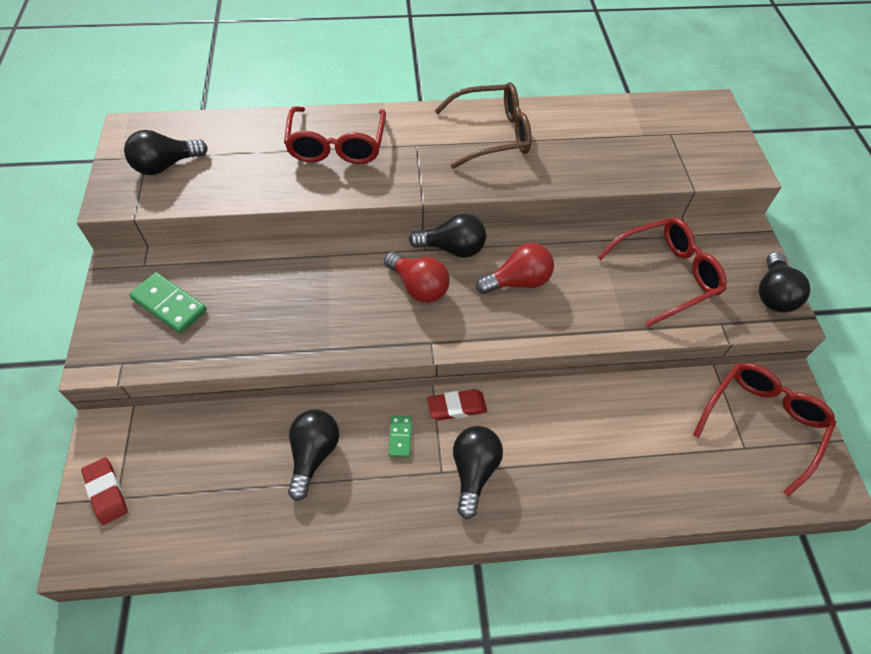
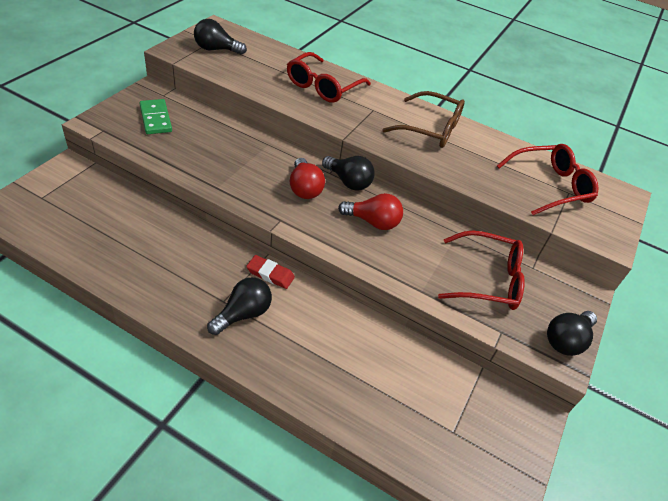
camera: 30 degrees right, 10 degrees down
(106, 492) = (39, 191): red eraser -> none
(313, 455) = (160, 243): black light bulb -> none
(400, 437) = (218, 267): green domino -> none
(762, 423) = (485, 427): red glasses -> red glasses (550, 186)

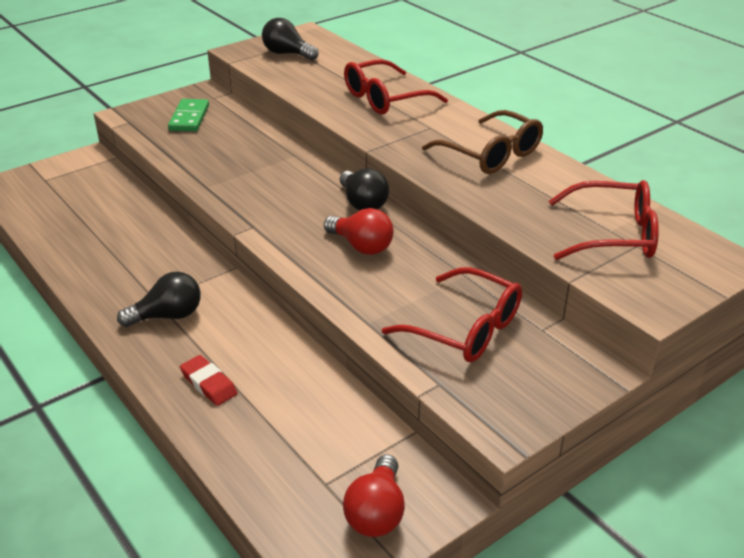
camera: 30 degrees right, 10 degrees down
(270, 274) = (224, 286): red eraser -> red eraser (209, 384)
(304, 188) = (304, 202): red light bulb -> red light bulb (376, 512)
(566, 340) = (524, 412): black light bulb -> none

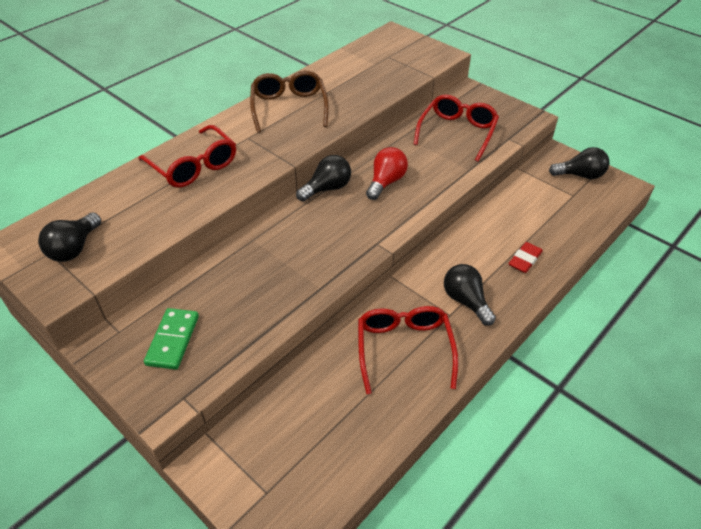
camera: 100 degrees left, 10 degrees up
(189, 118) = (173, 340): green domino -> green domino turned 75 degrees counterclockwise
(376, 512) = (580, 175): red light bulb -> black light bulb
(491, 154) = (289, 107): brown glasses -> brown glasses turned 45 degrees counterclockwise
(613, 235) = (380, 63): red glasses -> red glasses (404, 349)

